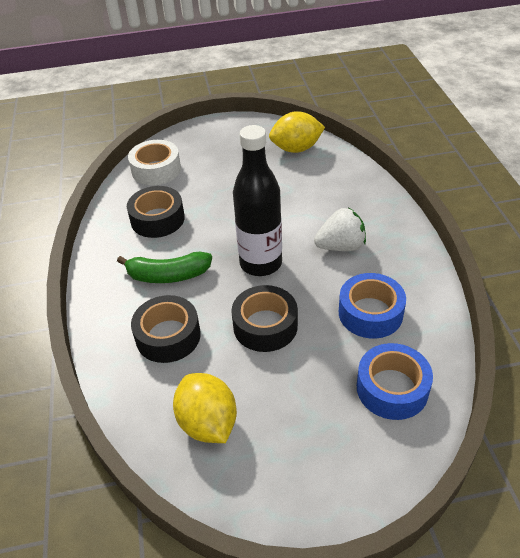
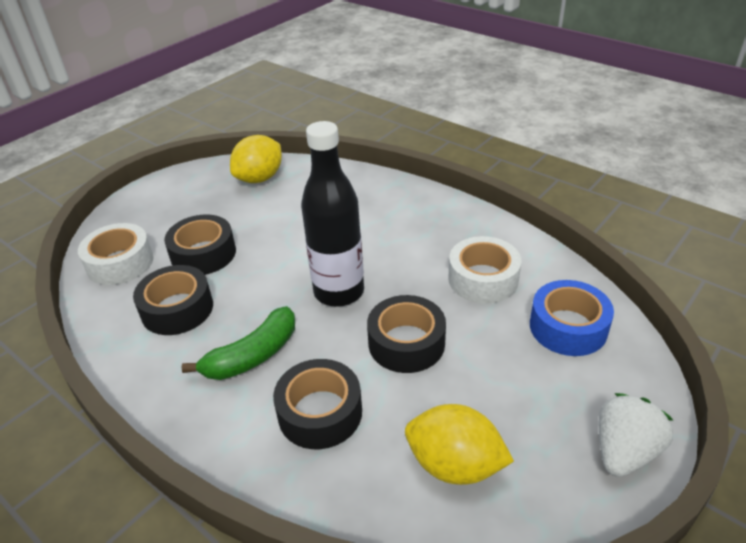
camera: 40 degrees left, 5 degrees down
(207, 189) = (203, 254): none -> black tape
(341, 246) = (396, 239): white strawberry -> white strawberry (624, 452)
(370, 313) = (483, 279): blue tape -> white tape

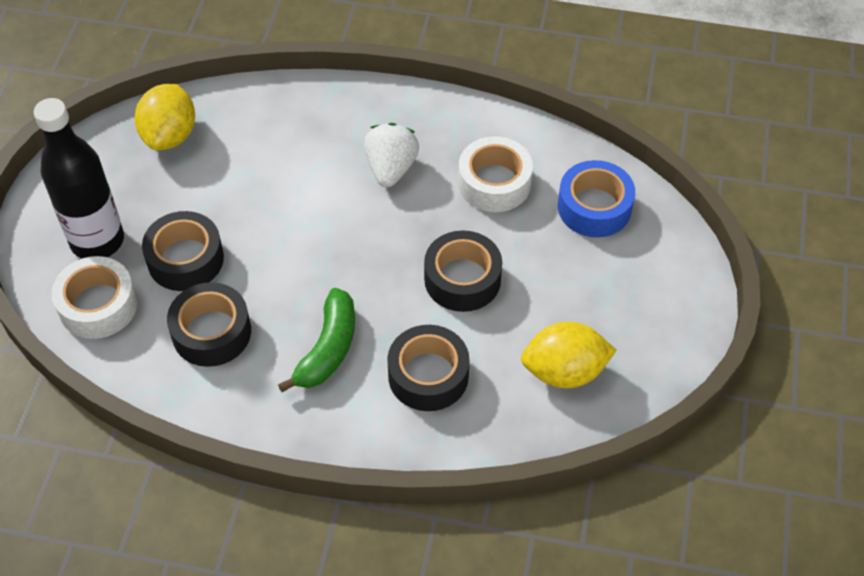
camera: 30 degrees left, 15 degrees up
(339, 292) = (364, 250): black bottle -> black bottle (97, 241)
(624, 452) = (684, 306): white strawberry -> white strawberry (391, 168)

